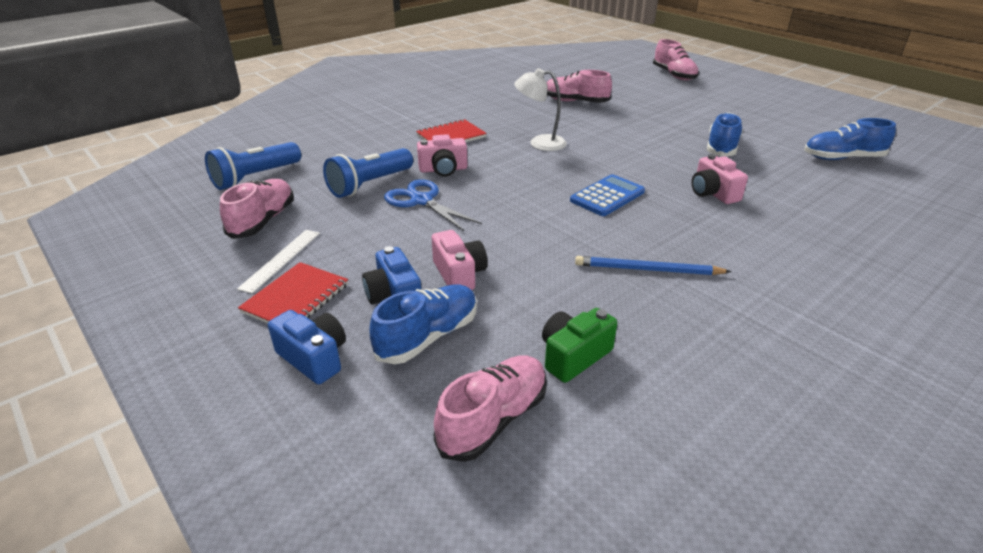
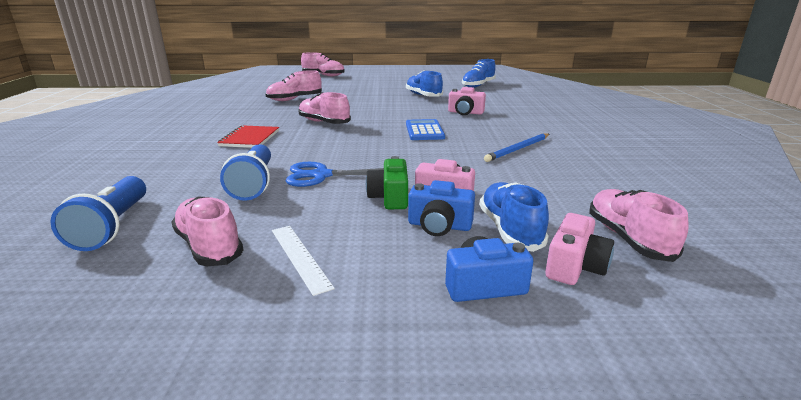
camera: 50 degrees left, 10 degrees down
(296, 298) = (378, 268): red notebook -> none
(443, 169) = (292, 155): pink camera -> pink camera (574, 266)
(540, 143) = (324, 122): white lamp -> pink shoe
(573, 356) = (582, 194): green camera -> green camera (390, 197)

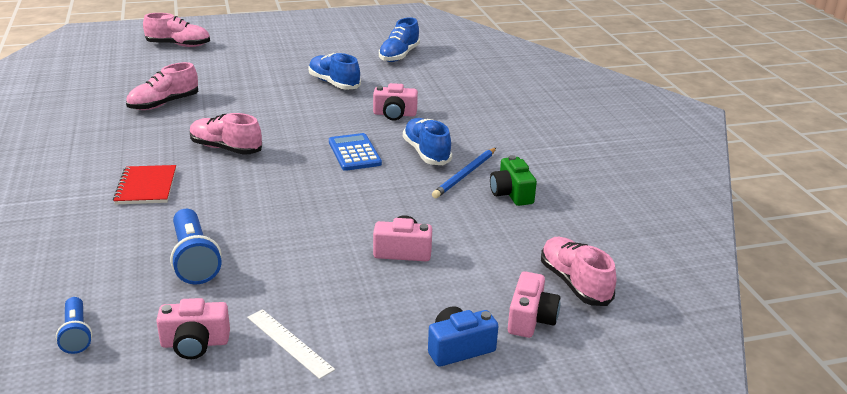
camera: 15 degrees left, 5 degrees up
(113, 226) = (76, 334): blue flashlight -> blue flashlight, size x0.61
(209, 246) = (195, 343): pink shoe -> pink camera
(321, 175) = (263, 238): blue scissors -> none
(390, 197) = (348, 261): green camera -> green camera (511, 193)
(439, 226) = (407, 290): blue camera -> none
(510, 230) = (472, 287): blue shoe -> blue shoe (426, 153)

